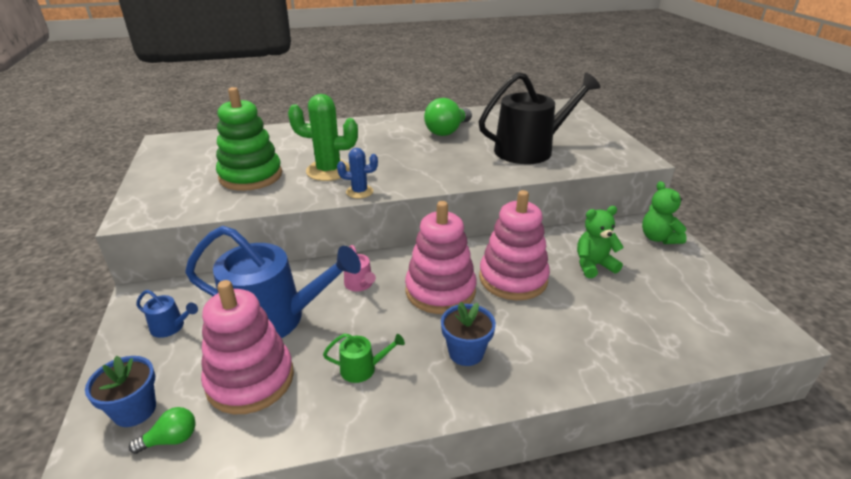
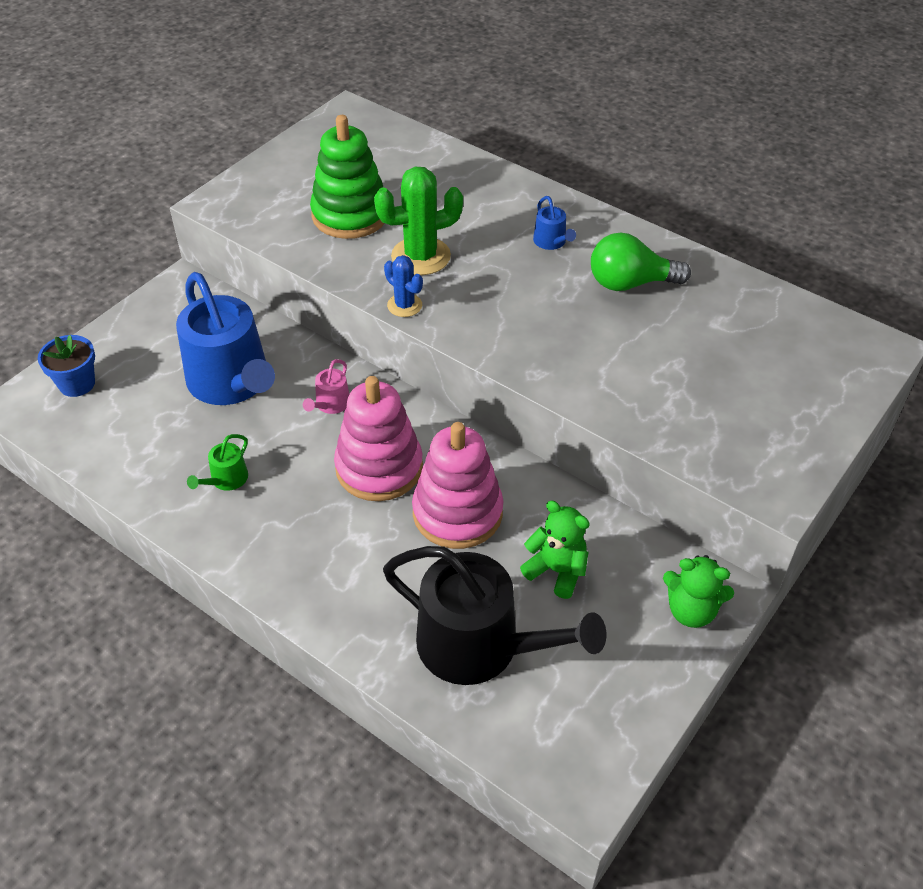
camera: 50 degrees right, 15 degrees up
(171, 327) = (166, 331): blue watering can -> blue watering can (551, 242)
(171, 439) = (70, 424): green light bulb -> none
(250, 380) = (155, 421): pink stacking toy -> none
(328, 171) = (421, 256): green cactus -> green cactus turned 75 degrees counterclockwise
(362, 368) = (226, 480): green watering can -> green watering can turned 75 degrees clockwise
(466, 352) = (308, 537): blue flower pot -> none
(530, 150) = (670, 380): black watering can -> black watering can (479, 646)
(658, 238) = (691, 610): green teddy bear -> green teddy bear turned 105 degrees counterclockwise

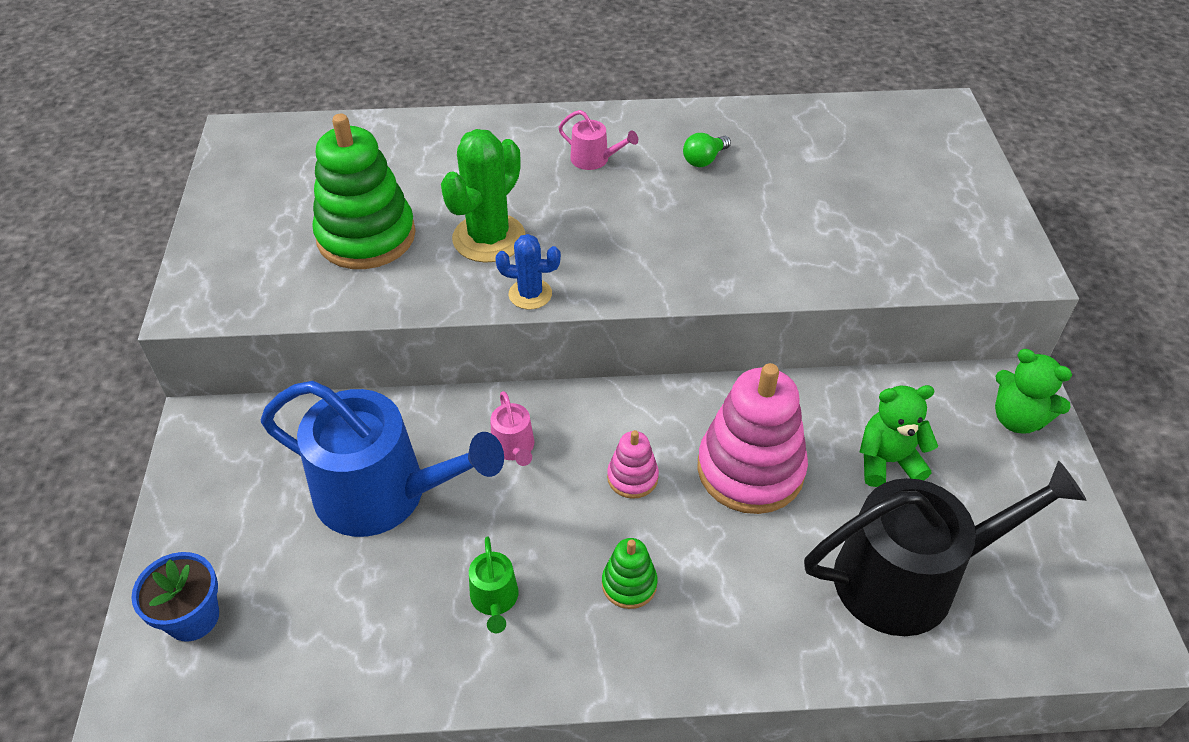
camera: 40 degrees left, 0 degrees up
(306, 524) = (629, 584): none -> green stacking toy
(379, 467) = (632, 477): pink stacking toy -> pink stacking toy, size x0.48
(551, 242) = (594, 159): blue watering can -> pink watering can
(630, 283) = (704, 160): green light bulb -> green light bulb, size x0.53
(691, 610) = (1017, 419): green teddy bear -> green teddy bear turned 60 degrees clockwise

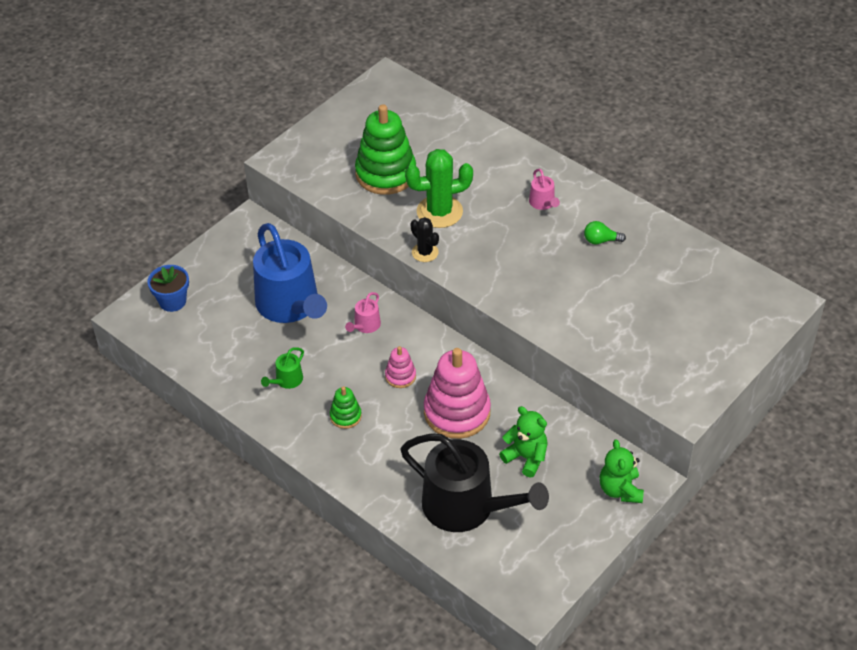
camera: 45 degrees right, 0 degrees up
(530, 294) = (425, 252): blue cactus -> black cactus

